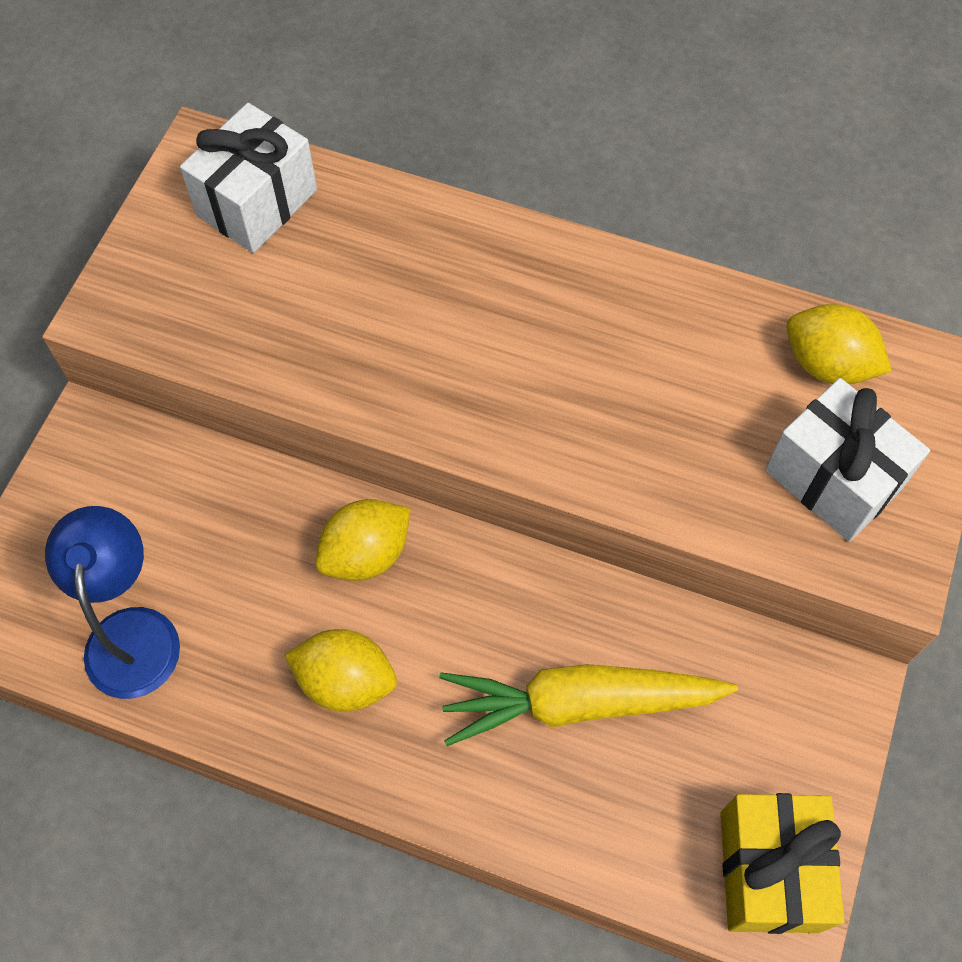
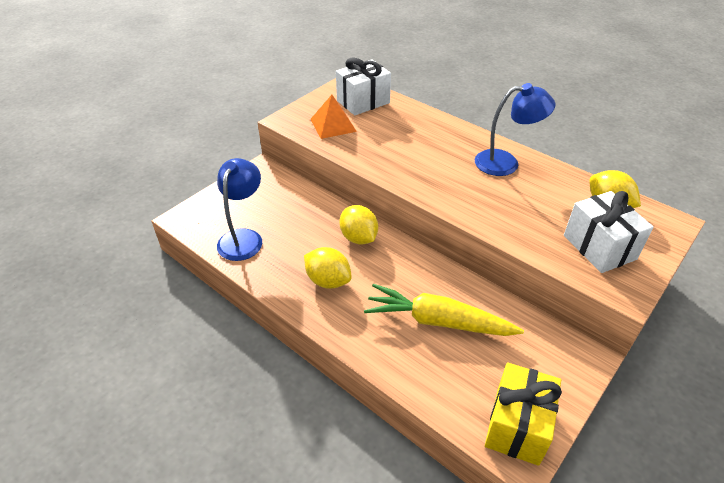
camera: 20 degrees right, 20 degrees down
(218, 298) = (333, 125): none -> orange pyramid
(366, 554) = (358, 238): yellow lemon -> yellow lemon turned 75 degrees clockwise
(611, 304) = (506, 163): none -> blue lamp

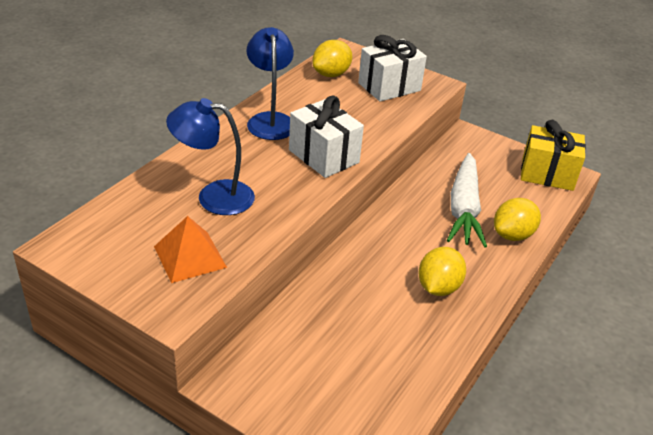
camera: 100 degrees left, 5 degrees down
(243, 238) = (388, 378): blue lamp -> blue lamp (214, 196)
(358, 238) = (363, 265): yellow lemon -> yellow lemon (512, 235)
(363, 102) = (124, 228): white gift -> white gift (323, 156)
(438, 321) = (464, 209): yellow carrot -> white carrot

